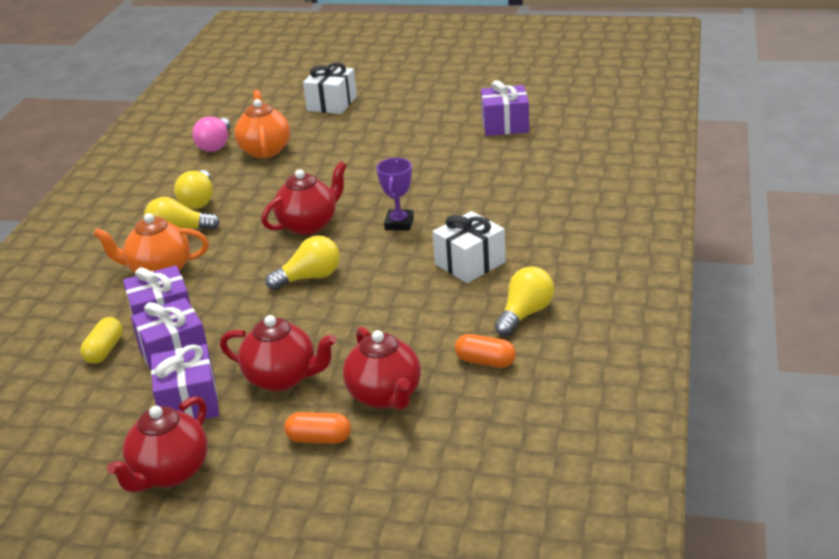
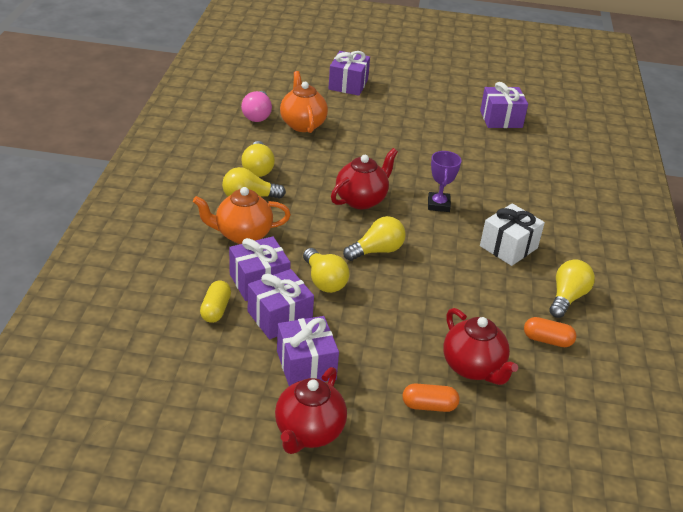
camera: 10 degrees left, 5 degrees up
(238, 313) = (324, 281): none -> yellow light bulb
(282, 378) = (381, 346): red teapot -> none
(332, 103) = (348, 84): white gift -> purple gift

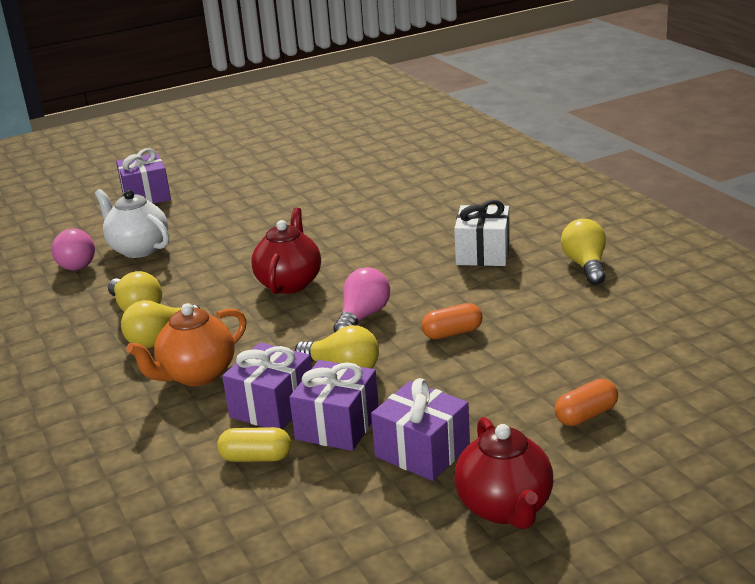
camera: 30 degrees left, 10 degrees down
(216, 309) = (256, 457): yellow capsule -> yellow capsule turned 60 degrees counterclockwise
(302, 124) = (138, 249): orange teapot -> white teapot
(377, 251) = (363, 317): yellow light bulb -> pink light bulb
(438, 205) = (373, 251): purple trophy -> none
(473, 368) = (582, 362): red teapot -> none
(501, 119) = (342, 160): purple gift -> none
(547, 340) = (614, 306): orange capsule -> orange capsule (452, 333)

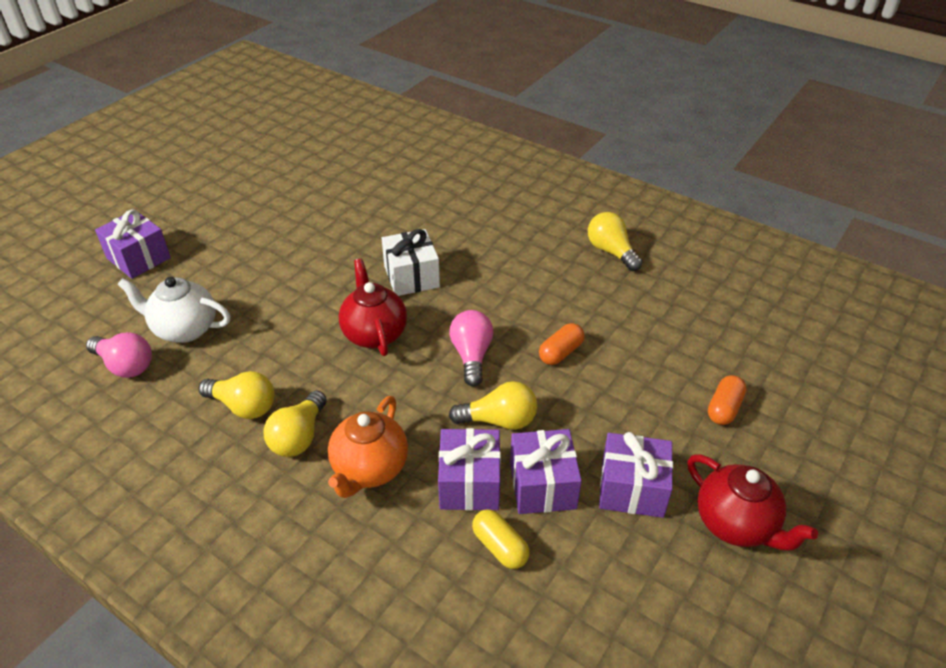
camera: 30 degrees left, 15 degrees up
(256, 457) = (500, 547): yellow capsule -> yellow capsule turned 75 degrees clockwise
(483, 253) = (520, 257): white gift -> white gift (411, 276)

